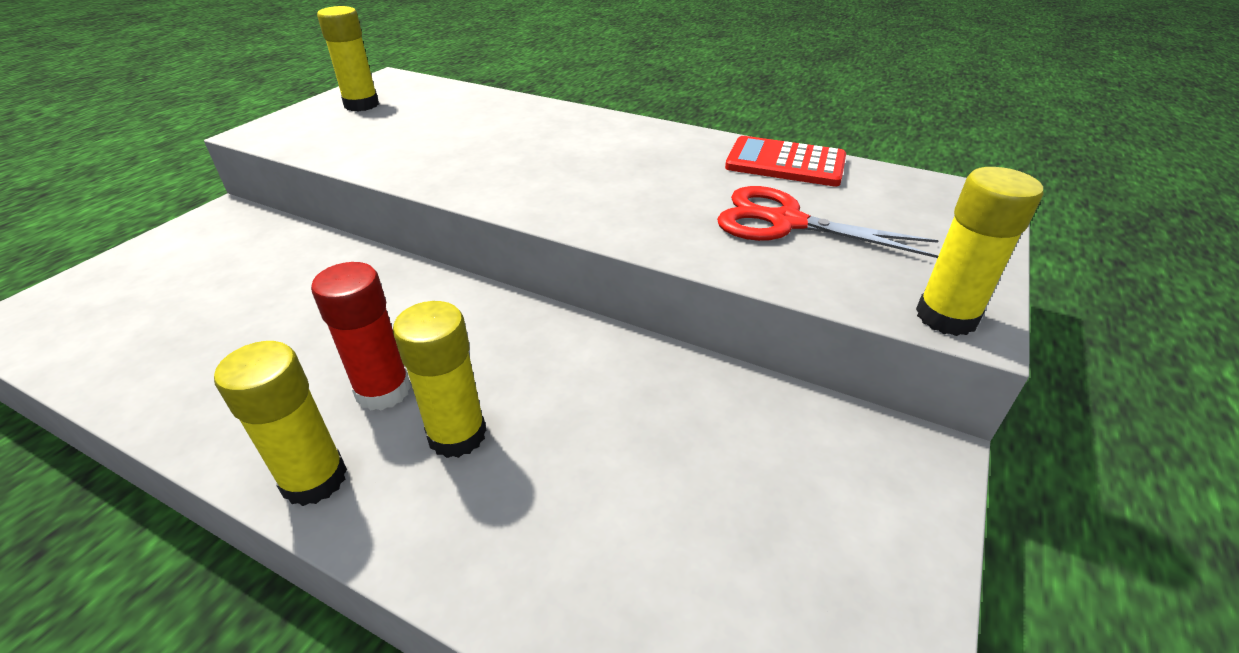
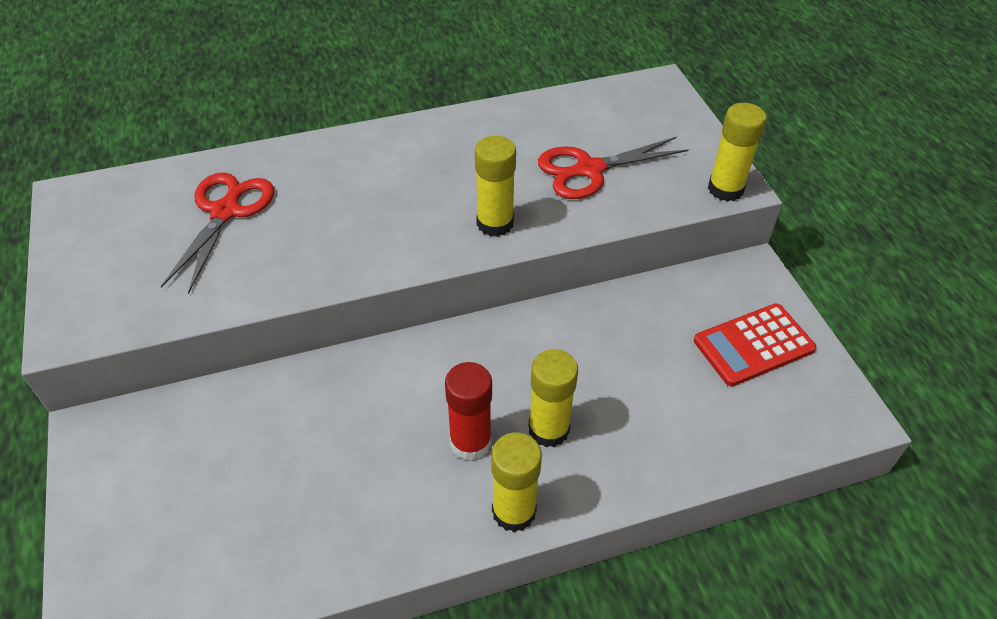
camera: 45 degrees left, 10 degrees up
(361, 105) = (109, 243): yellow glue stick -> yellow glue stick (495, 223)
(449, 119) = (226, 211): none -> red scissors
(785, 163) = (531, 116): red calculator -> red calculator (753, 345)

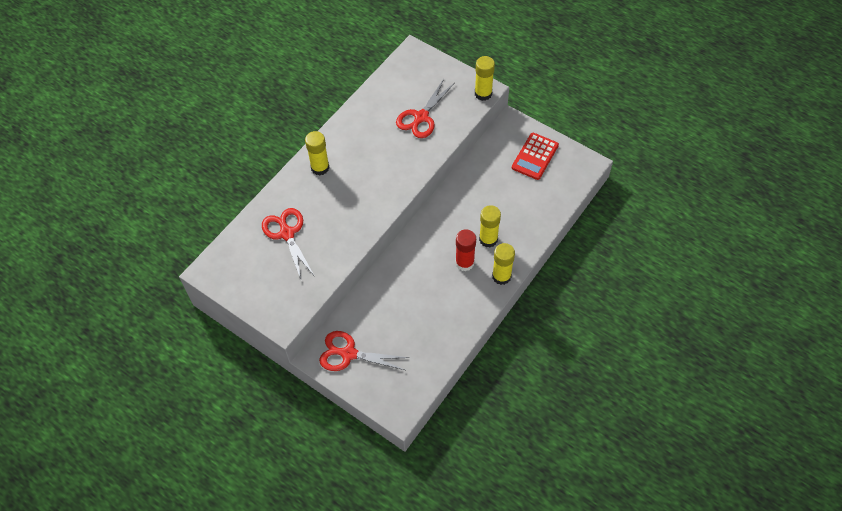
camera: 35 degrees left, 10 degrees up
(137, 461) = (348, 354): none -> red scissors
(495, 223) = (406, 167): yellow glue stick -> yellow glue stick (320, 167)

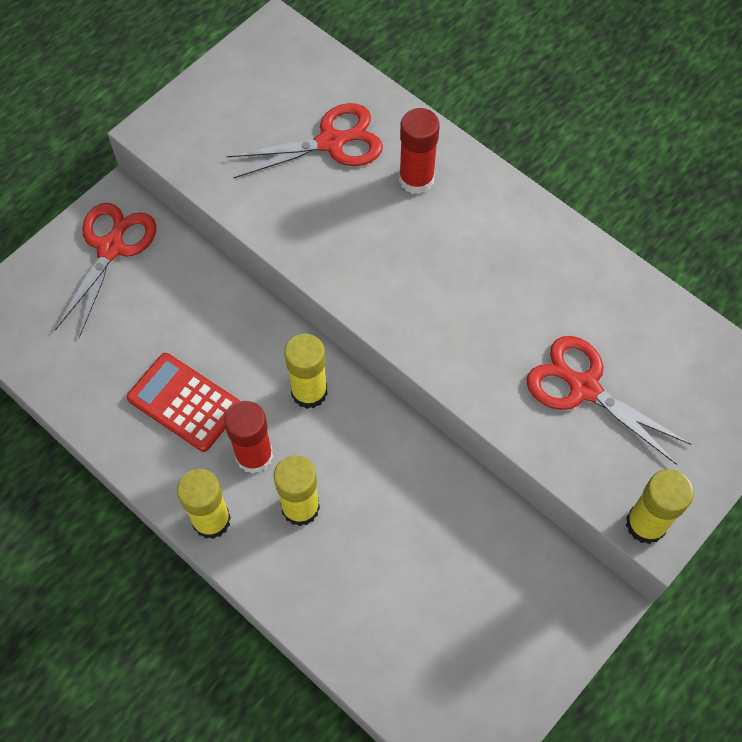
camera: 95 degrees right, 5 degrees up
(309, 192) = (416, 179): none -> red glue stick
(320, 167) = (471, 199): yellow glue stick -> yellow glue stick (309, 392)
(535, 156) = (499, 639): red calculator -> red calculator (184, 402)

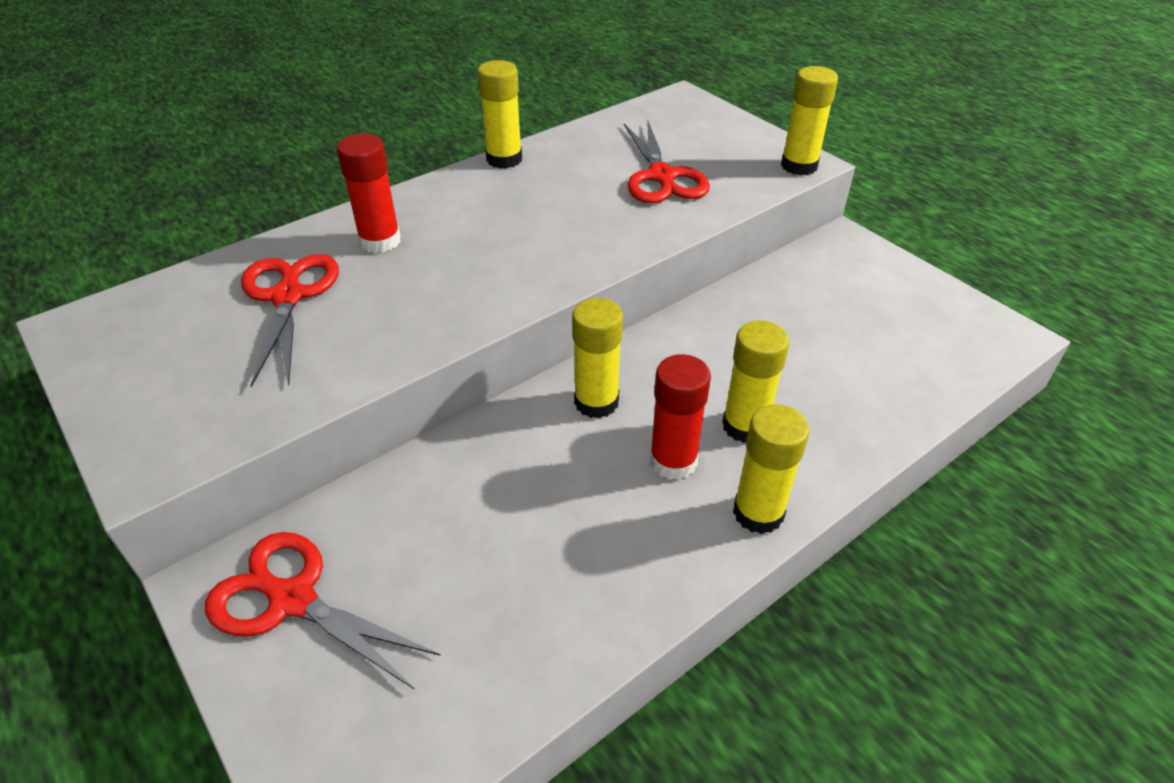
camera: 80 degrees left, 20 degrees down
(184, 402) = (583, 527): red calculator -> none
(577, 240) = (504, 159): none -> yellow glue stick
(583, 387) = (661, 177): red scissors -> red scissors turned 60 degrees counterclockwise

